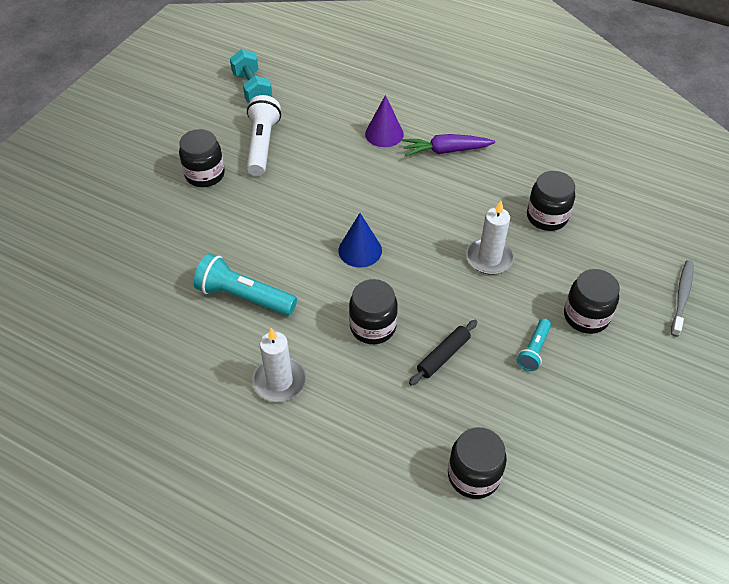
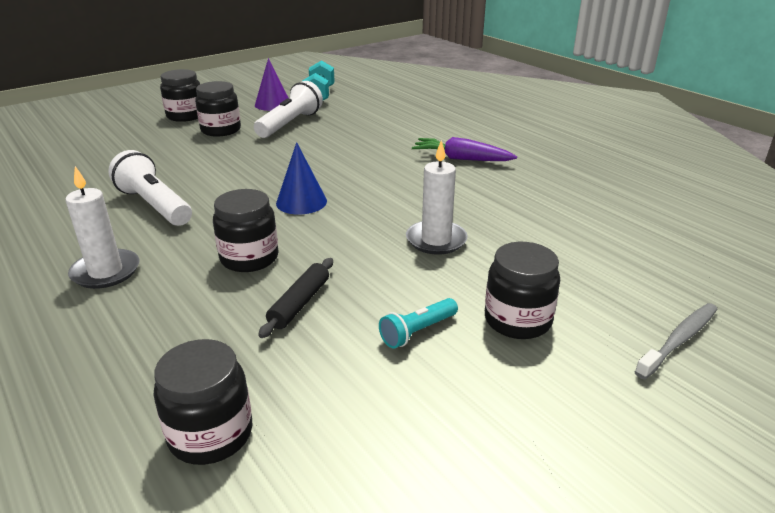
camera: 25 degrees right, 20 degrees down
(244, 297) = (154, 205): turquoise flashlight -> white flashlight
(384, 134) = (409, 138): purple cone -> purple cone (273, 104)
(443, 356) = (299, 303): black rolling pin -> black rolling pin turned 45 degrees counterclockwise
(547, 217) = (536, 225): black jar -> black jar (185, 116)

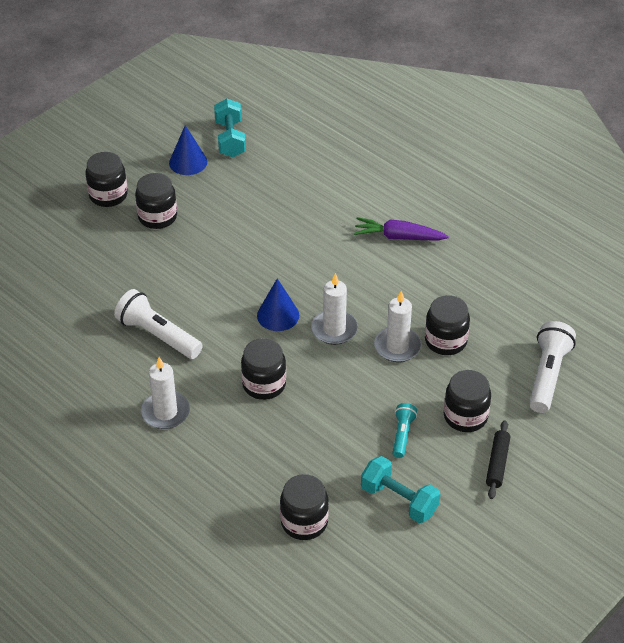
camera: 10 degrees left, 15 degrees up
(273, 104) = (188, 162): purple cone -> blue cone
(290, 124) = (221, 198): white flashlight -> white flashlight (548, 375)
(299, 303) = (317, 422): black rolling pin -> black rolling pin (497, 463)
(362, 219) = (334, 329): none -> white candle
(386, 421) = (399, 500): none -> turquoise dumbbell
(417, 331) = (402, 435): turquoise flashlight -> turquoise flashlight turned 150 degrees clockwise
(500, 241) = (445, 341): none -> black jar
(678, 340) = (566, 419): grey toothbrush -> none

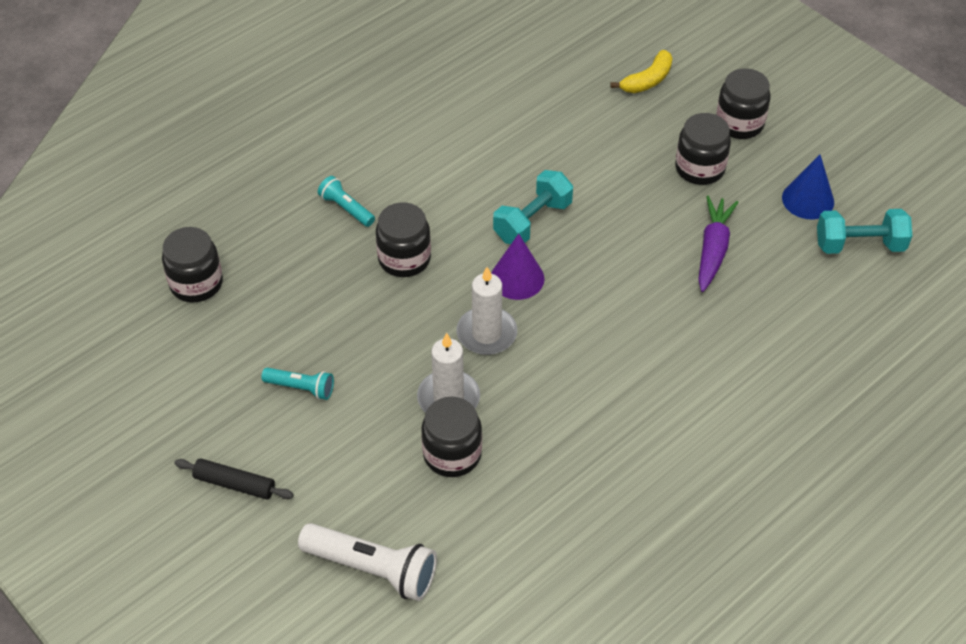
camera: 95 degrees right, 5 degrees up
(57, 246) = (647, 80): none -> yellow banana
(158, 335) = (495, 166): white flashlight -> none
(165, 412) = (377, 171): white candle -> none
(210, 428) = (346, 208): none -> turquoise flashlight
(278, 315) = (517, 278): blue cone -> purple cone
(399, 237) = (658, 422): purple carrot -> purple carrot (713, 249)
(399, 500) = (204, 374): turquoise dumbbell -> turquoise dumbbell (532, 221)
(465, 416) = (318, 459): black jar -> none

